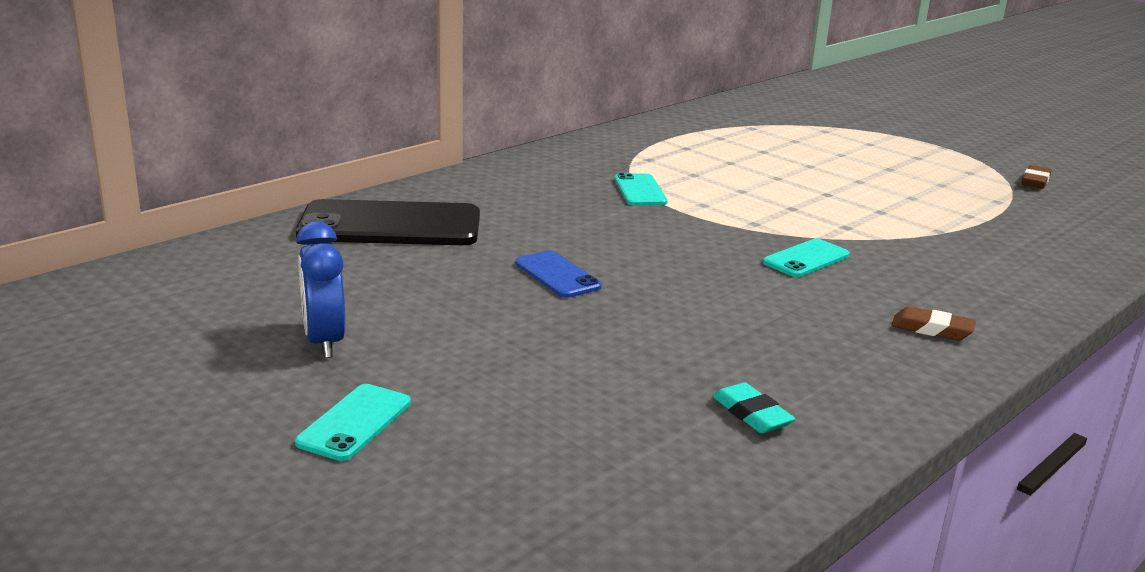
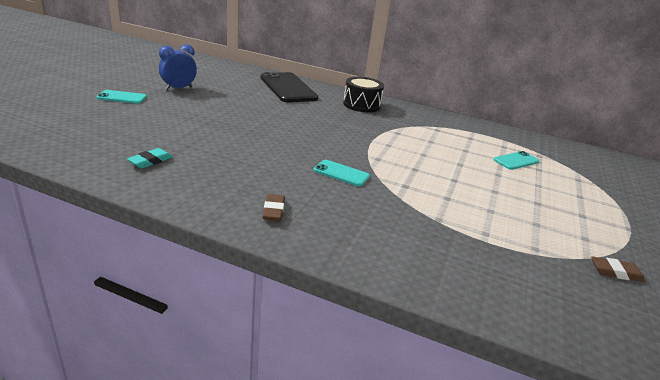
camera: 65 degrees right, 5 degrees up
(518, 184) = (361, 105): none -> black drum
(557, 275) = (265, 118): blue phone -> none
(640, 190) = (388, 129): turquoise phone -> turquoise phone (516, 161)

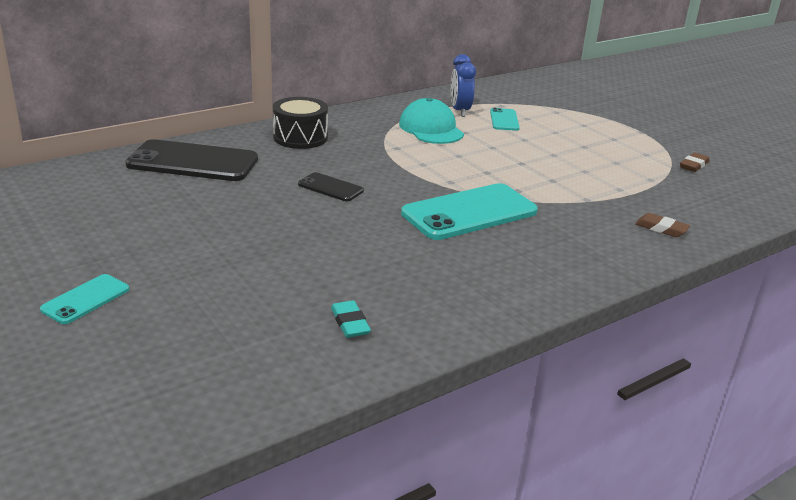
camera: 55 degrees left, 0 degrees up
(178, 88) = (100, 242): blue clock -> blue clock (460, 111)
(273, 210) = (524, 275): brown eraser -> brown eraser (661, 229)
(310, 124) = (330, 187): none -> black phone
(341, 173) = (469, 212): turquoise phone -> turquoise phone, size x2.00
(447, 138) = (431, 129): none -> turquoise cap

